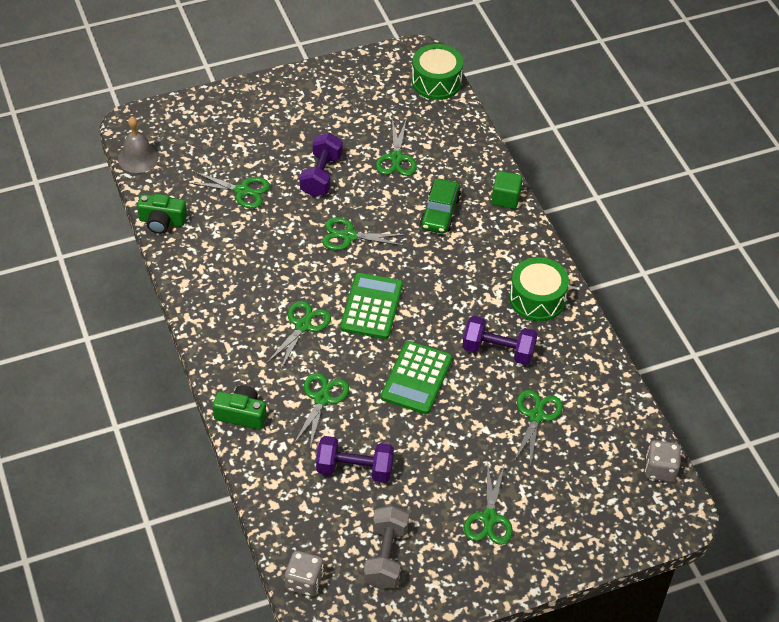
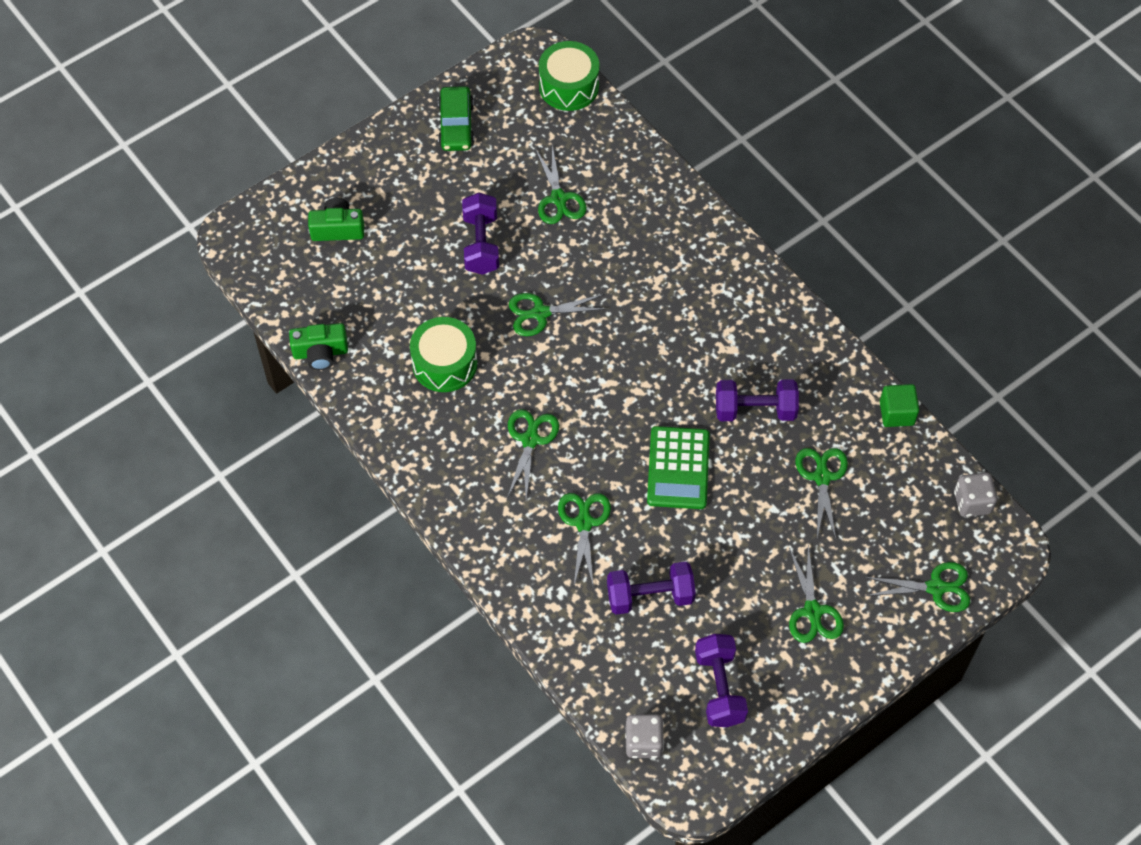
camera: 15 degrees left, 10 degrees up
(138, 158) = (260, 278): grey bell -> none
(241, 414) = (502, 567): green camera -> green camera (338, 229)
(242, 191) = (397, 288): green scissors -> green scissors (935, 587)
(371, 306) = (597, 395): green calculator -> none
(386, 556) = (719, 688): grey dumbbell -> purple dumbbell
(440, 212) = (632, 255): green car -> green car (456, 125)
(505, 198) = (699, 218): green cube -> green cube (896, 413)
(537, 299) = (776, 334): green drum -> green drum (444, 363)

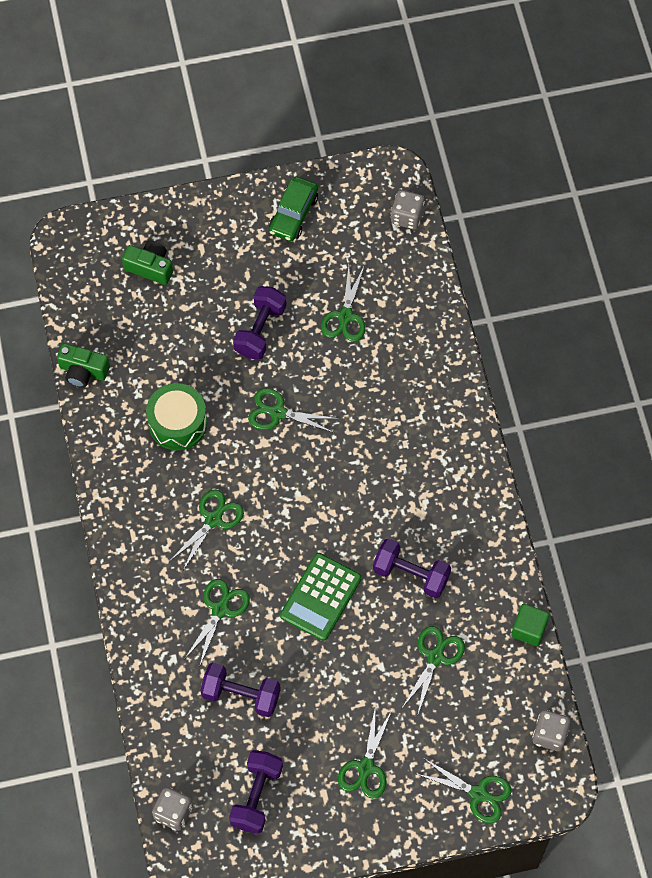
camera: 25 degrees right, 5 degrees up
(569, 86) = (407, 216): green drum -> grey dice

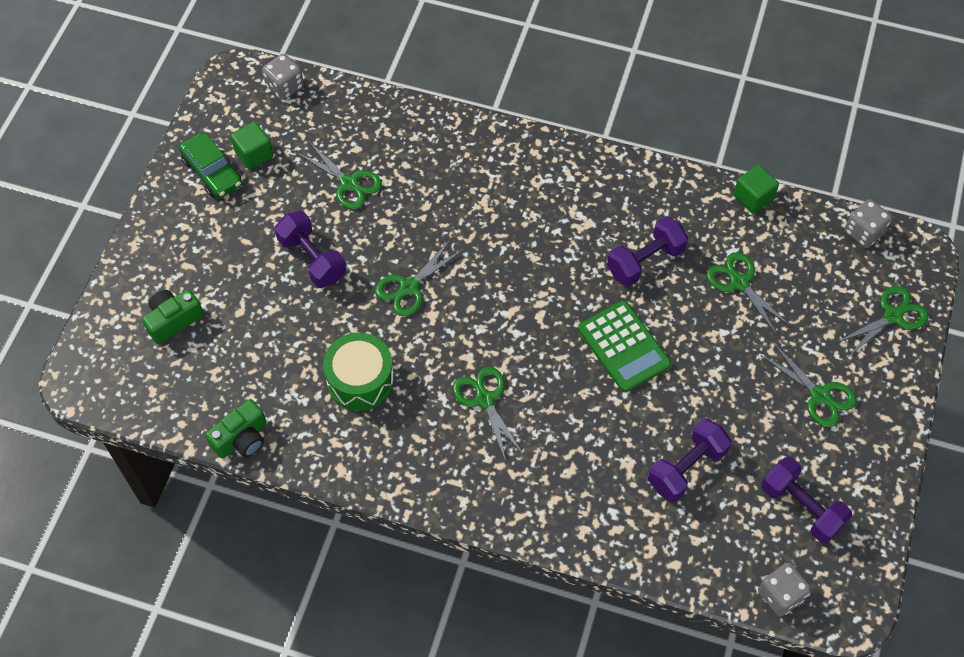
camera: 60 degrees left, 5 degrees down
(220, 609) = (585, 441): green scissors -> none
(328, 233) = (254, 154): none -> green cube

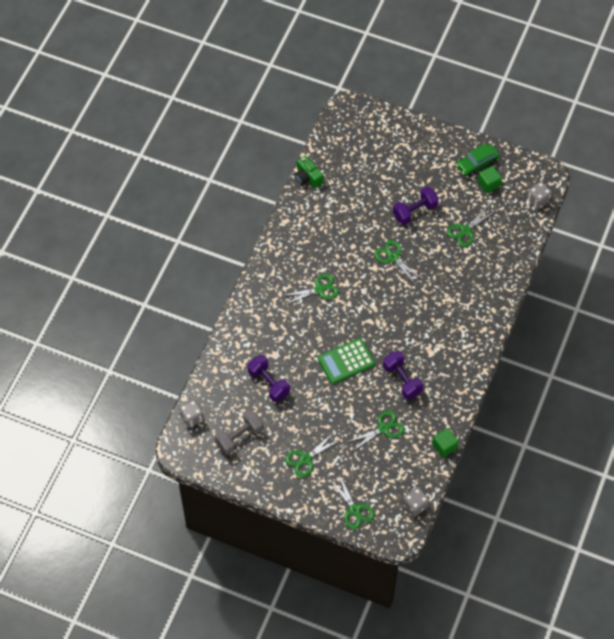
camera: 95 degrees right, 0 degrees up
(173, 320) = (380, 147): green camera -> none
(360, 380) = (337, 231): green drum -> none
(801, 507) = (239, 437): purple dumbbell -> grey dumbbell

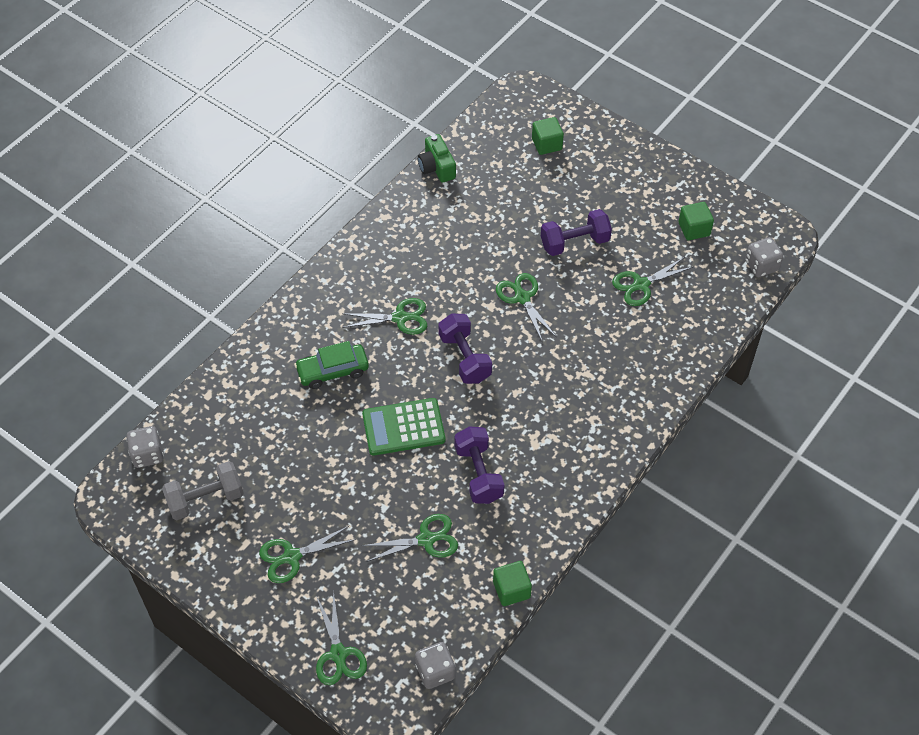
camera: 15 degrees right, 5 degrees down
(268, 383) = (278, 432): purple dumbbell -> purple dumbbell (465, 358)
(375, 144) = (546, 144): none -> green cube
(477, 163) = (685, 199): green car -> green car (332, 371)

